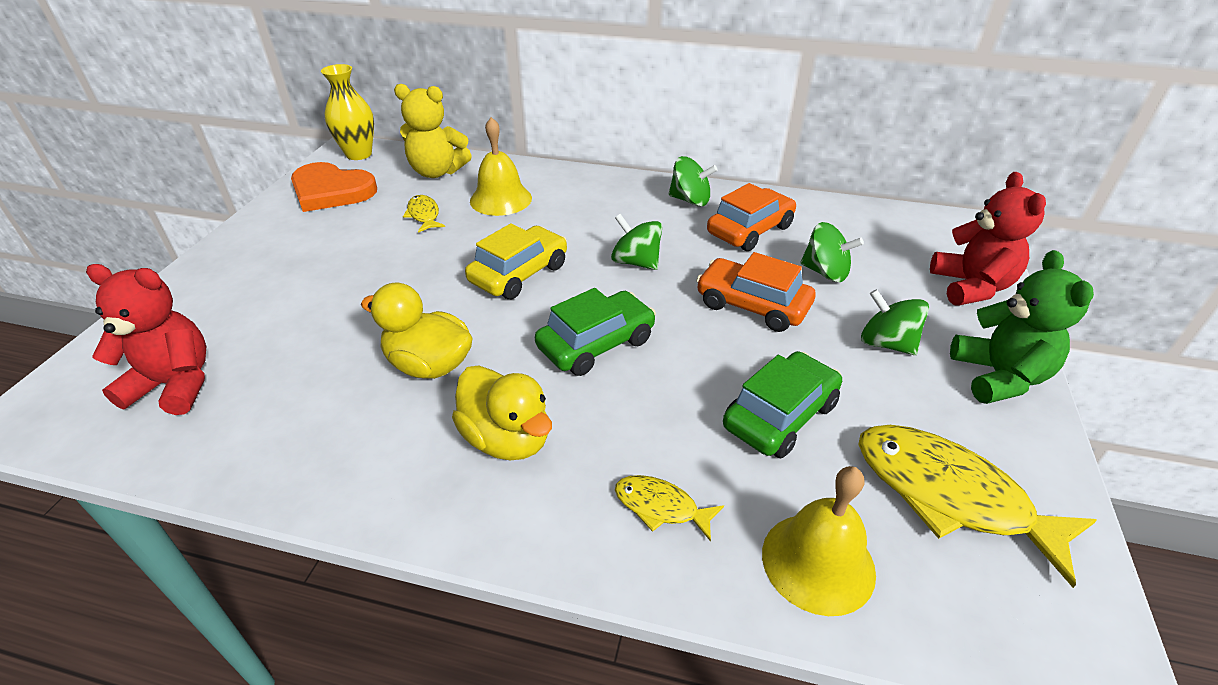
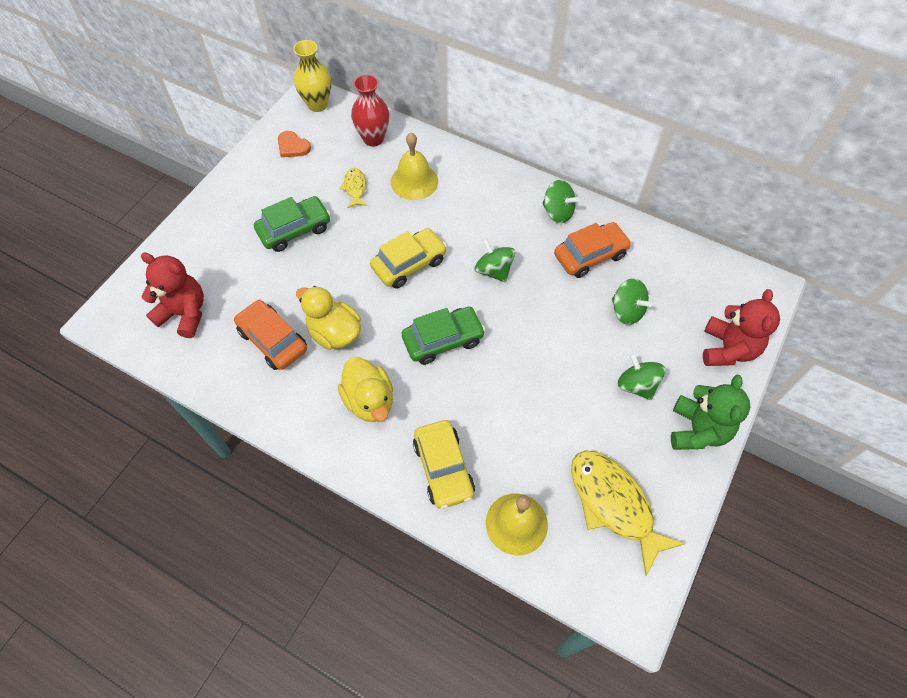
camera: 15 degrees right, 20 degrees up
(331, 191) = (292, 146): orange heart -> orange heart, size x0.54
(437, 172) = (373, 139): yellow teddy bear -> red vase
(661, 507) = (443, 468): yellow fish -> yellow car
(752, 305) = (560, 330): orange car -> orange car (273, 340)
(780, 415) = (538, 424): green car -> green car (294, 230)

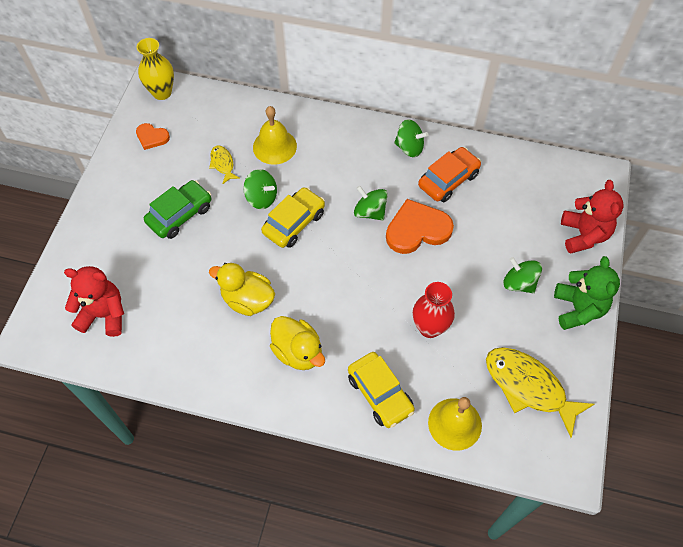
camera: 15 degrees left, 0 degrees up
(273, 340) = (194, 320): orange car -> none
(373, 139) = (224, 114): red vase -> red vase (429, 327)
(443, 340) = (345, 283): green car -> none
(539, 300) = (417, 229): none -> orange heart
(627, 311) = (493, 221): green spinning top -> green spinning top (261, 198)

